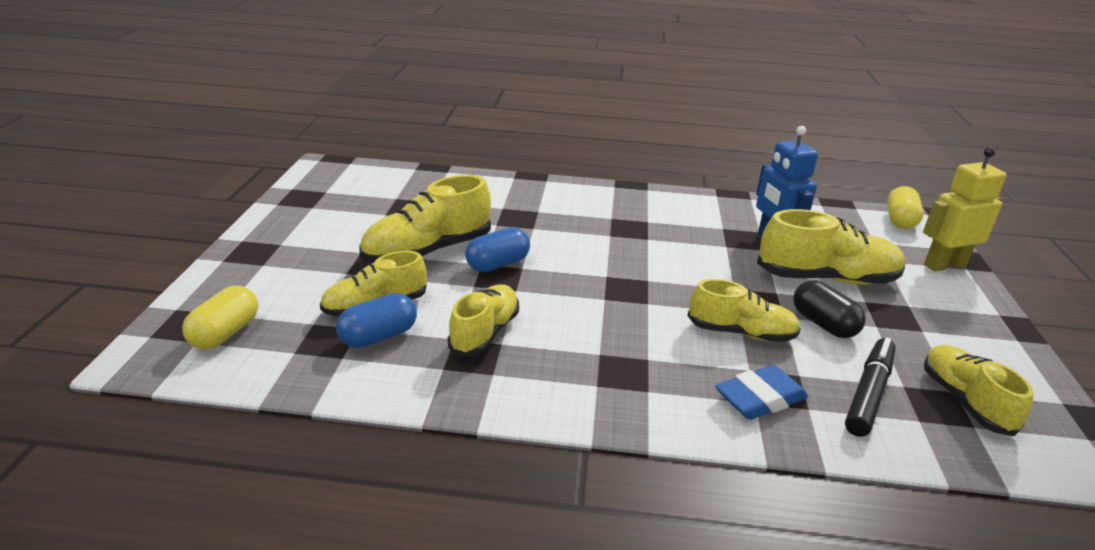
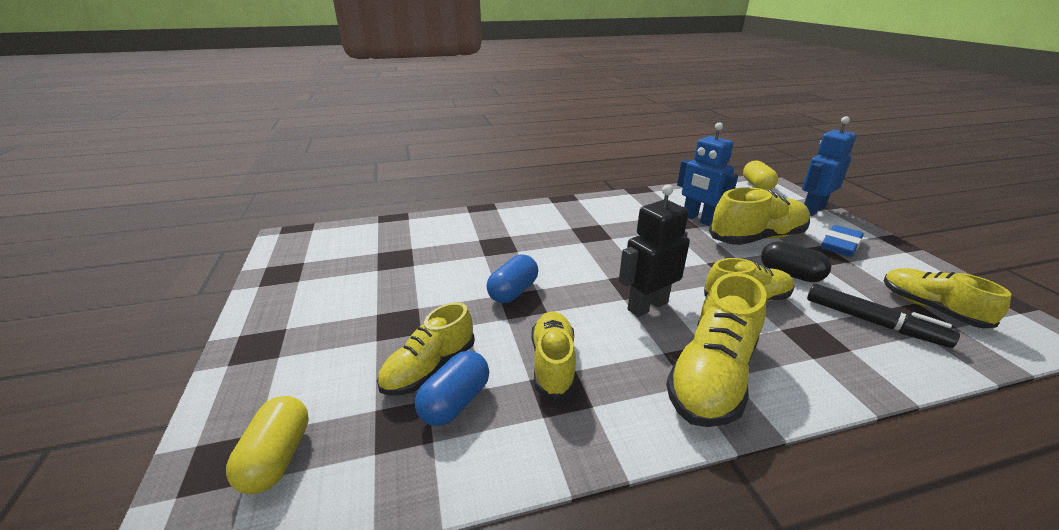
camera: 20 degrees left, 0 degrees up
(427, 251) = (442, 296): yellow shoe -> yellow shoe (712, 376)
(622, 311) = (647, 306): none -> black robot
(760, 398) = (813, 353): blue eraser -> blue eraser (840, 245)
(868, 393) = (873, 322): black marker -> black marker turned 120 degrees clockwise
(944, 265) = (812, 210): yellow robot -> blue robot

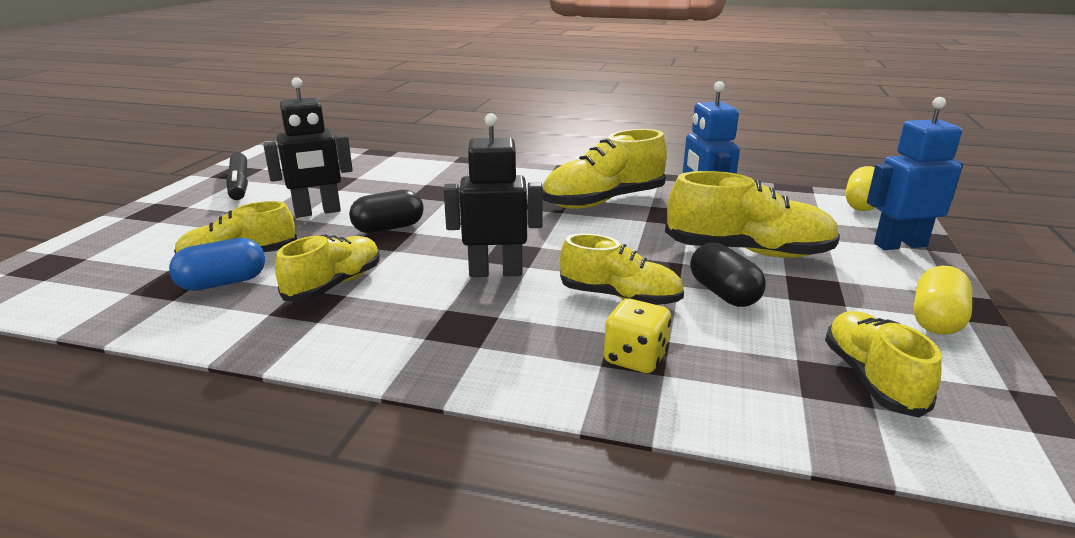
camera: 30 degrees right, 5 degrees down
(277, 458) = (76, 274): yellow capsule -> yellow capsule (936, 320)
(429, 294) = (317, 212): none -> black robot
(513, 291) = (389, 228): blue capsule -> black capsule
(712, 376) = (459, 340): yellow shoe -> yellow shoe (603, 201)
(822, 344) = (635, 358): none -> yellow dice
(840, 245) = (864, 287): blue eraser -> none
(873, 322) = (747, 363): black marker -> black marker (239, 184)

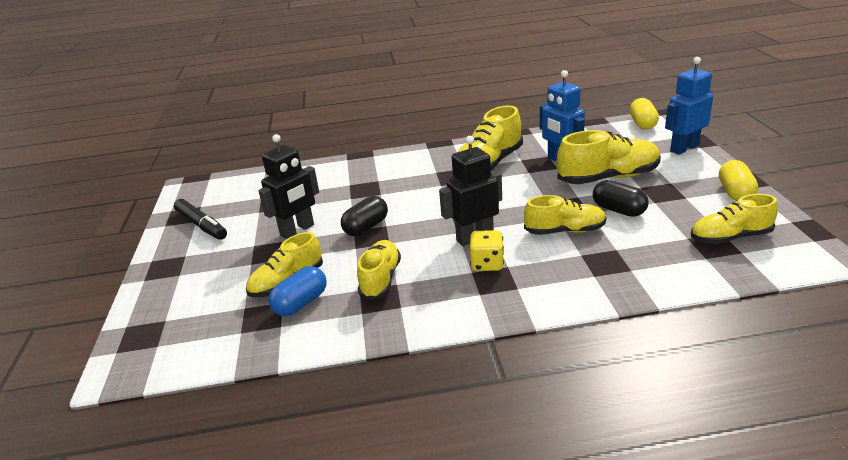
camera: 20 degrees left, 5 degrees up
(635, 358) = (609, 266): yellow dice -> yellow dice (487, 264)
(871, 379) = (730, 237): yellow shoe -> yellow shoe turned 75 degrees counterclockwise

